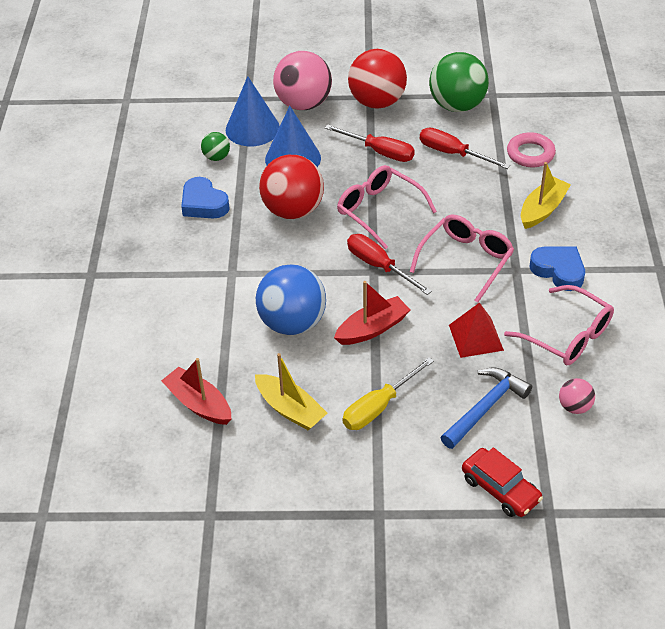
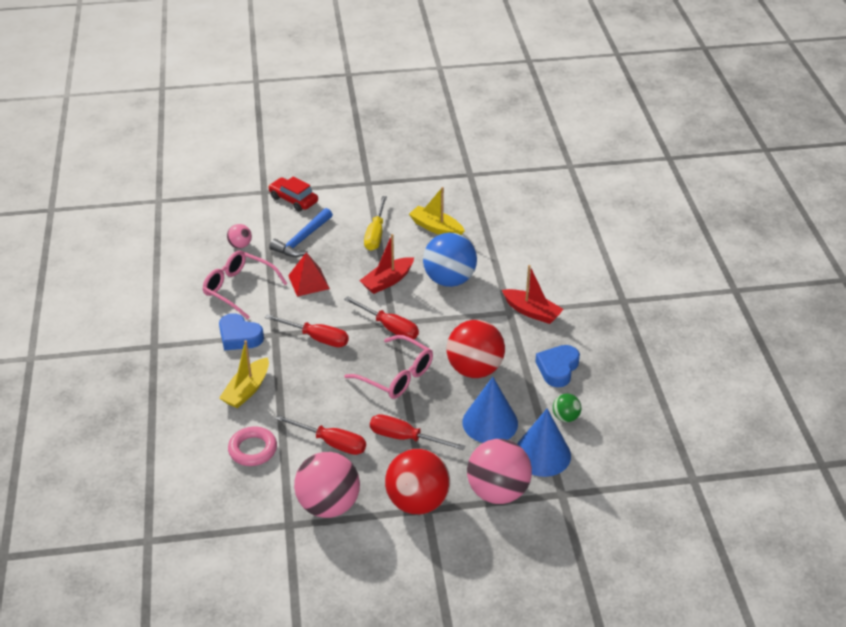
camera: 170 degrees right, 5 degrees down
(199, 404) = (499, 226): red boat -> red boat (532, 312)
(203, 204) = (557, 368): blue heart -> blue heart turned 105 degrees counterclockwise
(378, 407) = (376, 234): yellow screwdriver -> yellow screwdriver turned 150 degrees clockwise
(457, 105) = (328, 505): green ball -> pink ball
(466, 260) = (317, 338): pink glasses -> red screwdriver

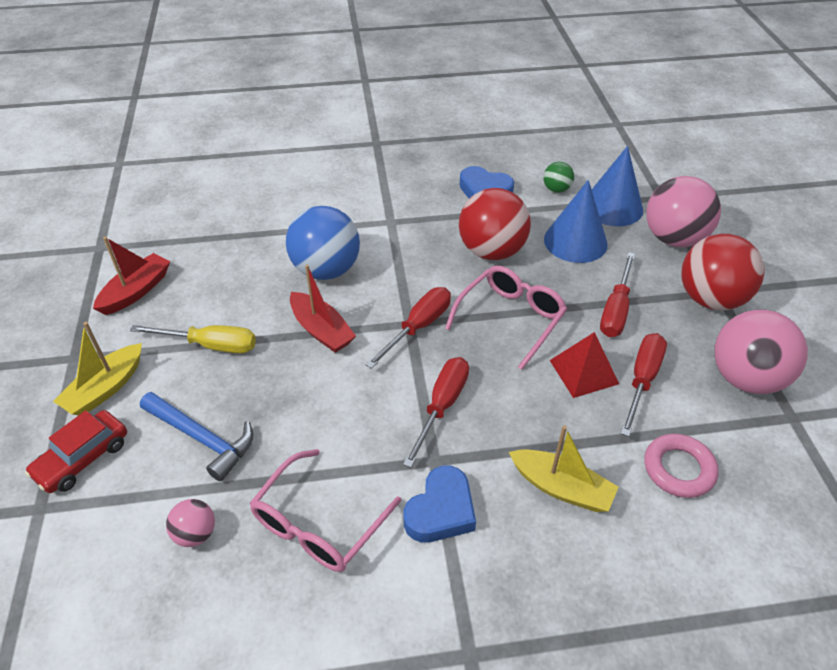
camera: 90 degrees left, 5 degrees up
(309, 282) = (312, 423): red pyramid -> red pyramid (583, 372)
(436, 228) = (213, 281): yellow boat -> yellow boat (105, 388)
(532, 312) = (392, 204): red boat -> red boat (136, 291)

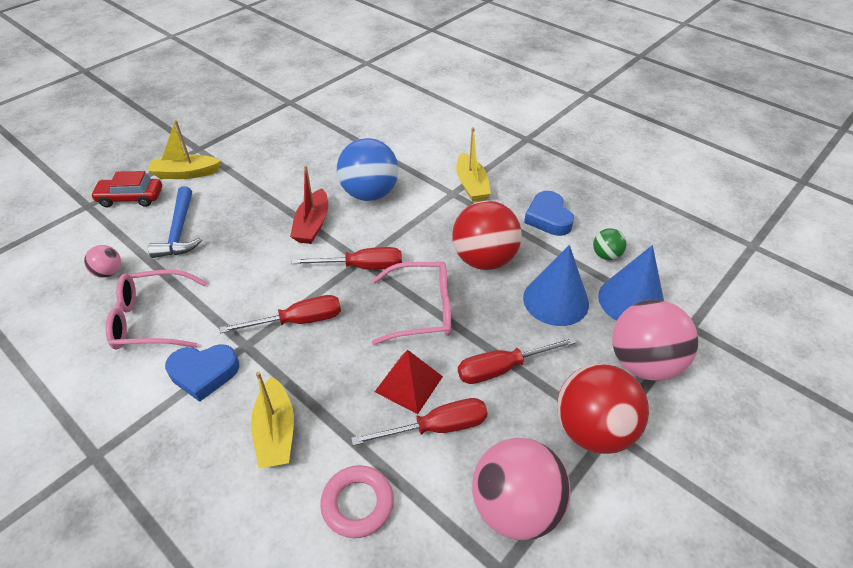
camera: 50 degrees right, 0 degrees up
(136, 291) = (269, 136): red boat -> none
(210, 345) = (254, 189): yellow screwdriver -> none
(394, 205) = (471, 185): none -> yellow boat

